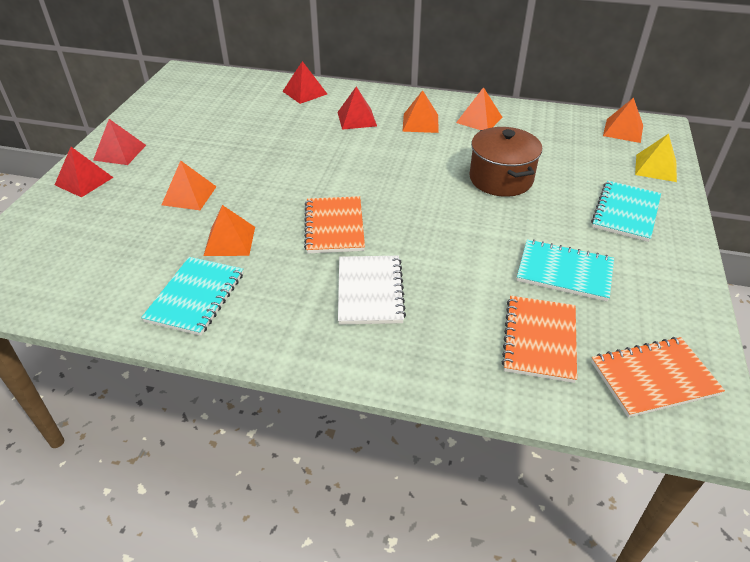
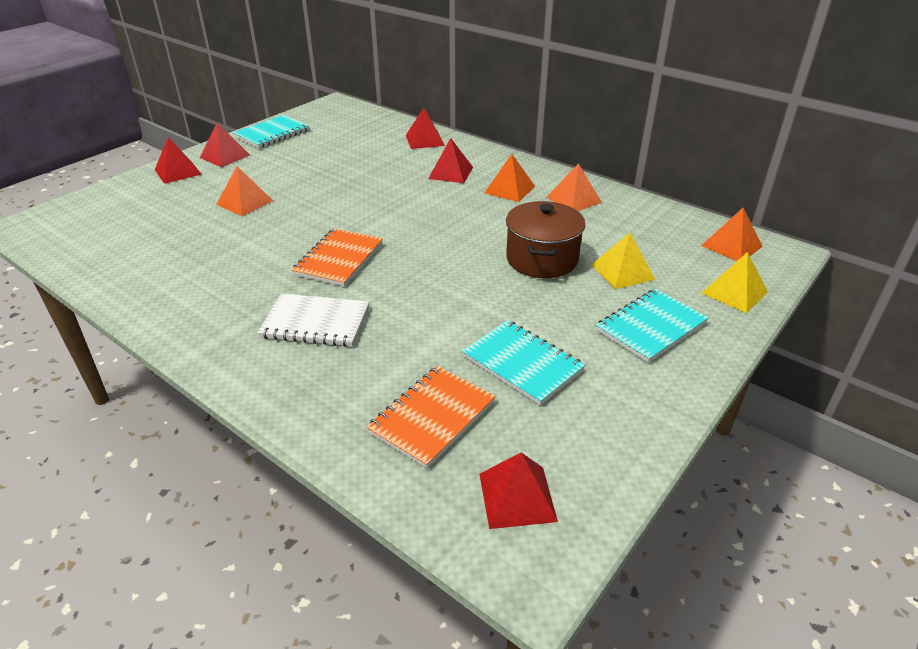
camera: 25 degrees right, 5 degrees down
(195, 297) = (172, 283): turquoise notebook -> turquoise notebook (272, 134)
(229, 241) = (241, 246): orange pyramid -> none
(370, 291) = (315, 322): white notebook -> white notebook turned 75 degrees clockwise
(568, 173) = (622, 271): none -> yellow pyramid
(654, 378) = (517, 496): orange notebook -> red pyramid

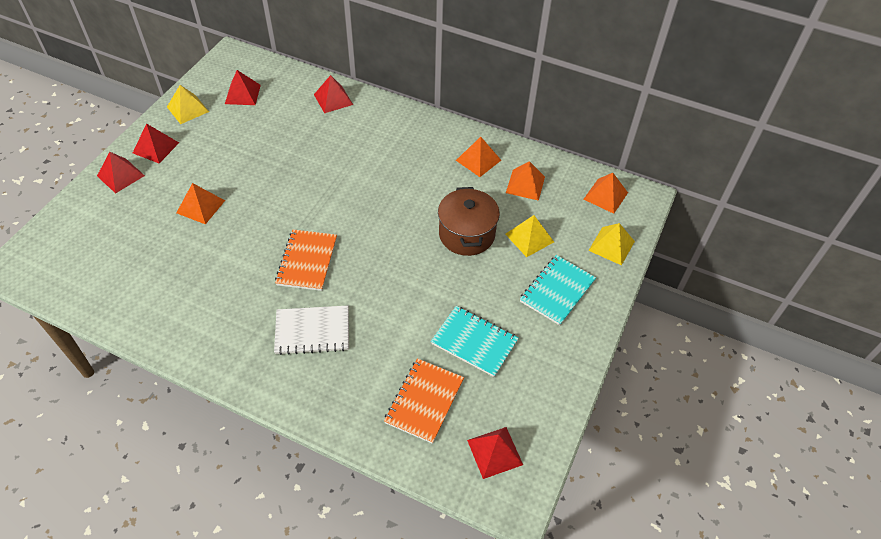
camera: 15 degrees left, 15 degrees up
(272, 134) = (187, 109): turquoise notebook -> yellow pyramid
(451, 173) = (368, 141): red pyramid -> red pyramid (243, 94)
(509, 189) = (423, 155): orange pyramid -> orange pyramid (525, 184)

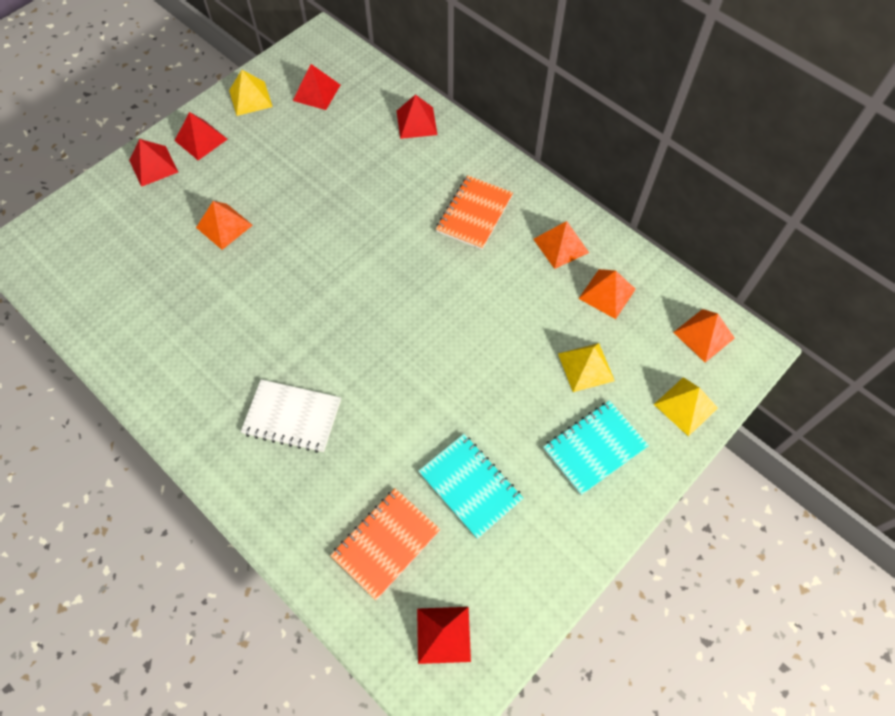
camera: 20 degrees right, 10 degrees up
(307, 261) = (316, 326): orange notebook -> orange notebook (474, 214)
(466, 234) = (511, 342): brown pot -> none

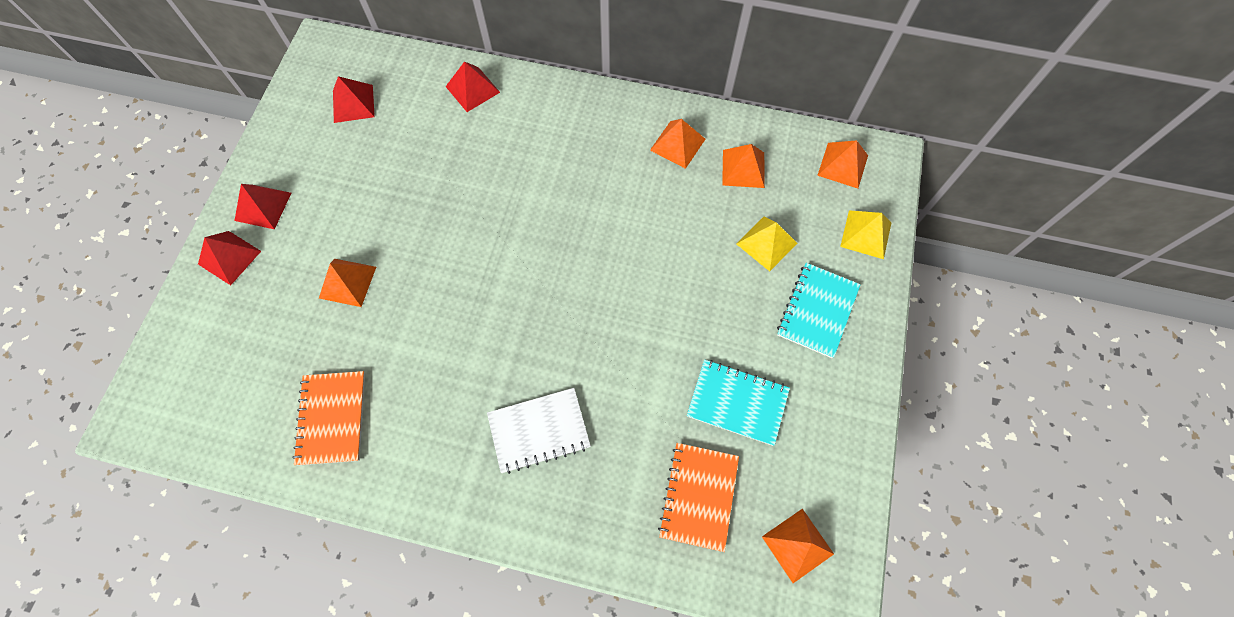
camera: 30 degrees left, 5 degrees up
(250, 98) = (287, 140): yellow pyramid -> none
(443, 634) = (797, 545): red pyramid -> orange pyramid
(474, 214) = (583, 152): orange notebook -> orange notebook (332, 418)

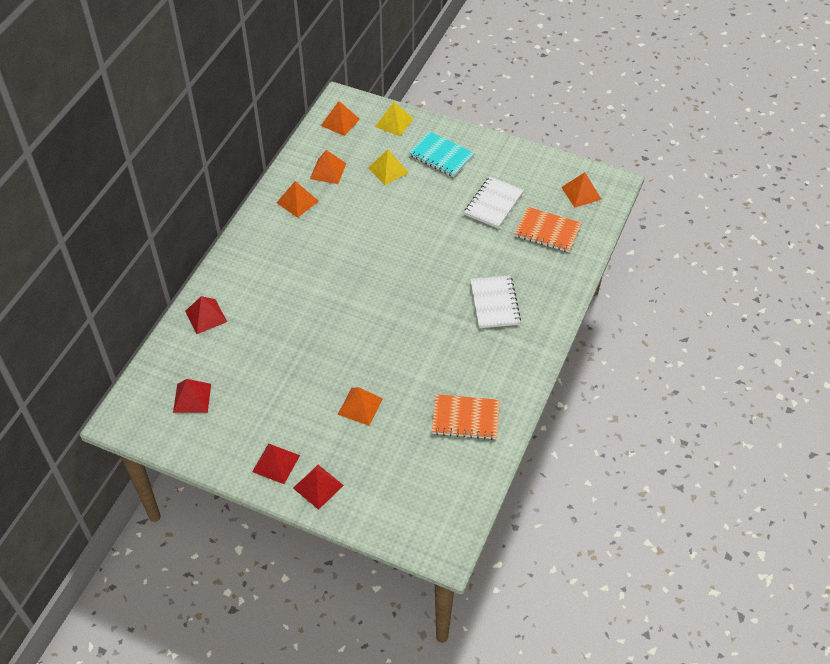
camera: 80 degrees left, 15 degrees down
(737, 403) = (493, 204): turquoise notebook -> white notebook

